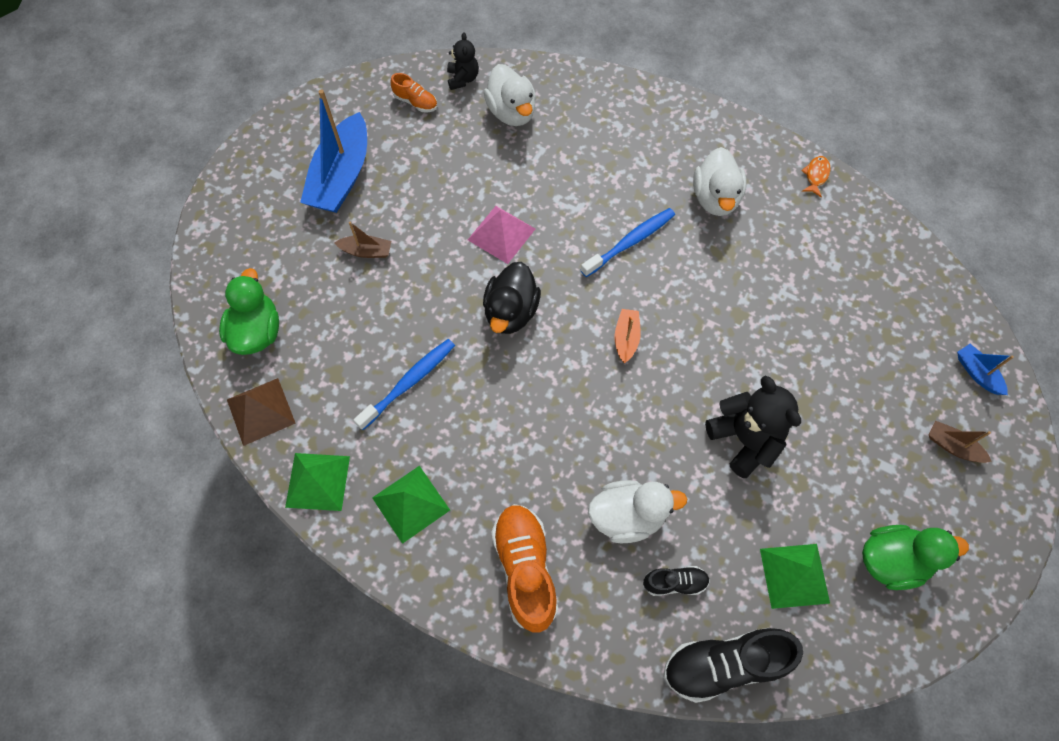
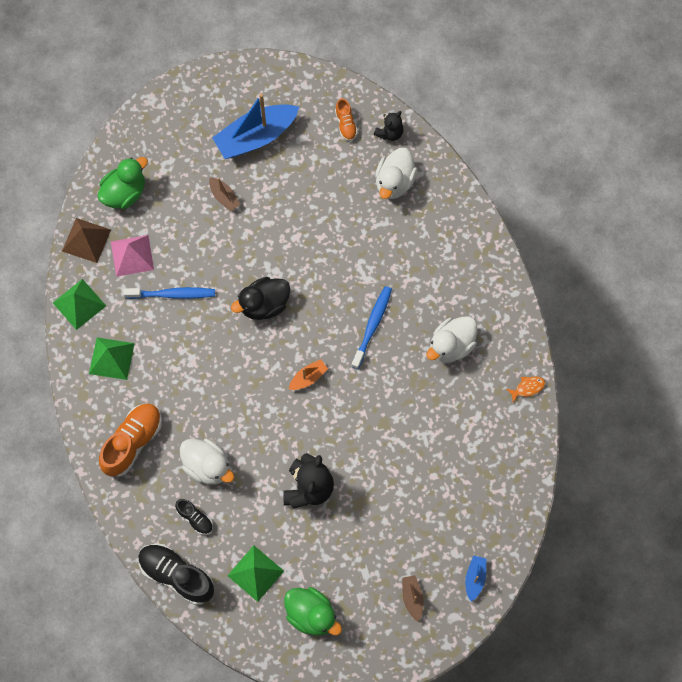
camera: 45 degrees right, 5 degrees up
(501, 234) = (306, 255): pink pyramid -> pink pyramid (132, 255)
(630, 242) = (372, 326): blue toothbrush -> blue toothbrush turned 75 degrees counterclockwise

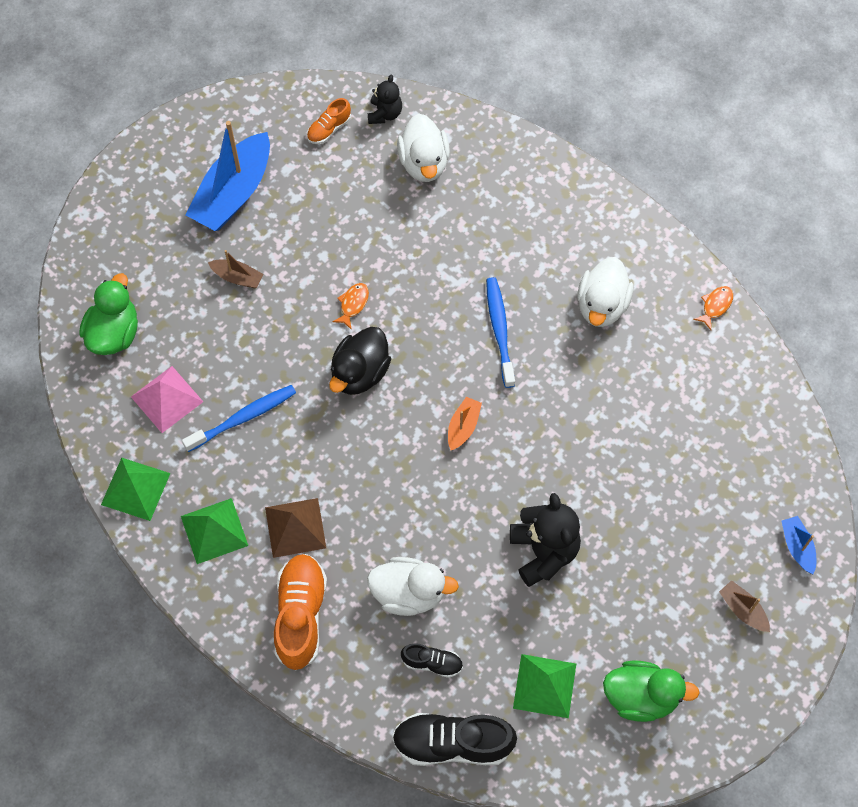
camera: 30 degrees left, 5 degrees down
(86, 240) = (99, 410): brown pyramid -> brown pyramid (295, 527)
(288, 256) = (353, 304): none -> orange fish
(345, 124) = (329, 129): orange shoe -> orange shoe turned 90 degrees clockwise

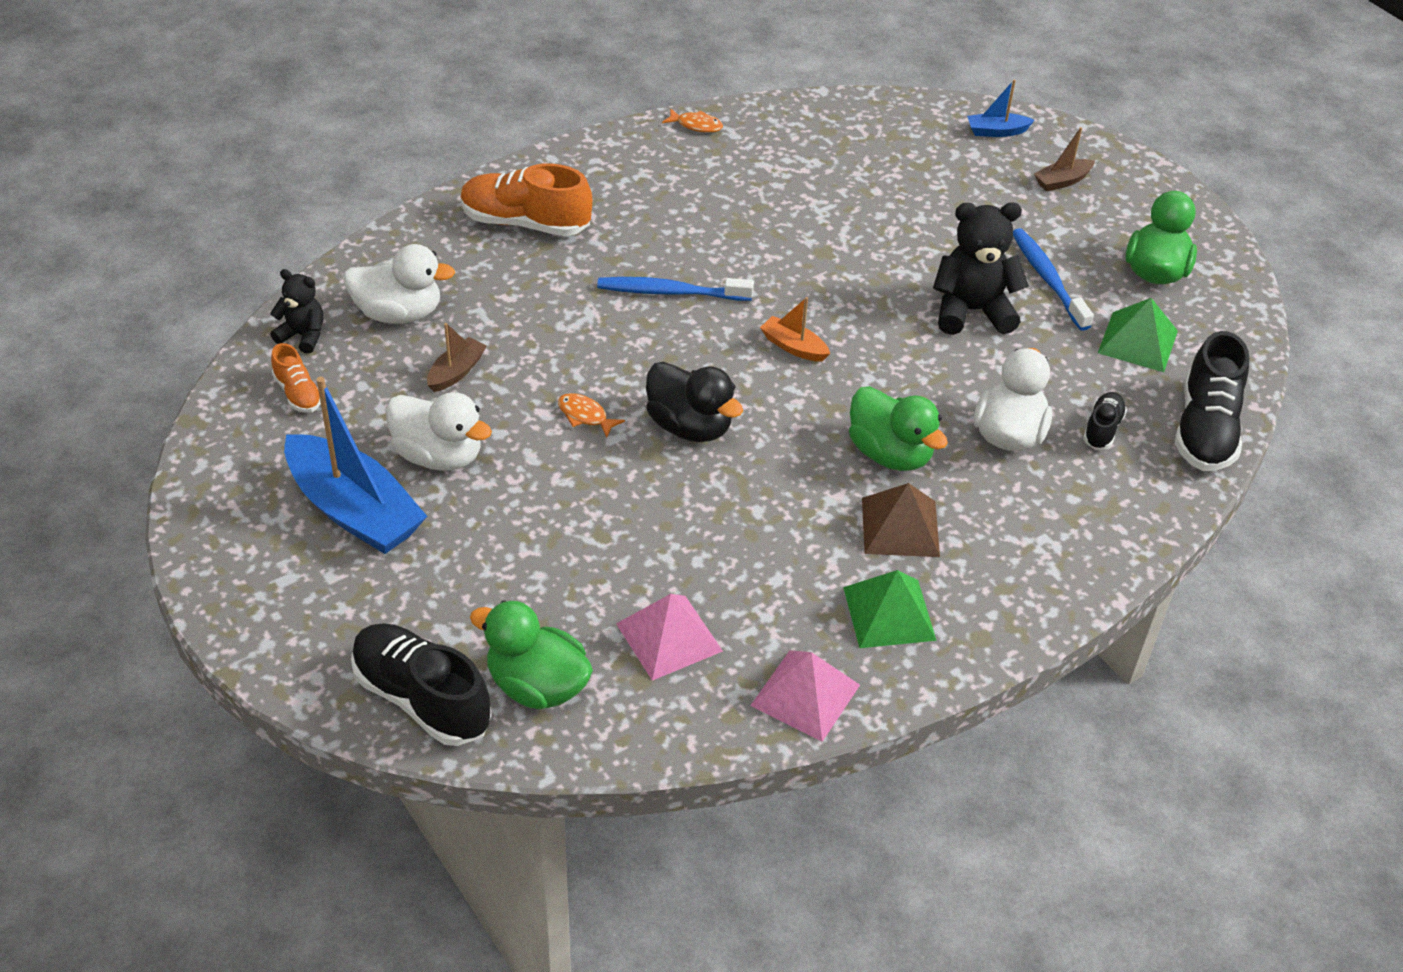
camera: 80 degrees left, 20 degrees down
(93, 274) = (422, 699): none -> black shoe
(135, 489) = (805, 695): green pyramid -> pink pyramid
(237, 277) = (497, 527): brown boat -> brown boat (456, 372)
(243, 418) = (723, 555): blue toothbrush -> blue toothbrush (1047, 279)
(300, 615) = (1026, 541): orange shoe -> orange shoe (525, 223)
(366, 511) = (890, 454): none -> green duck
(602, 305) = (665, 205): white duck -> white duck (439, 456)
(715, 306) = (696, 125): orange fish -> orange fish turned 150 degrees clockwise

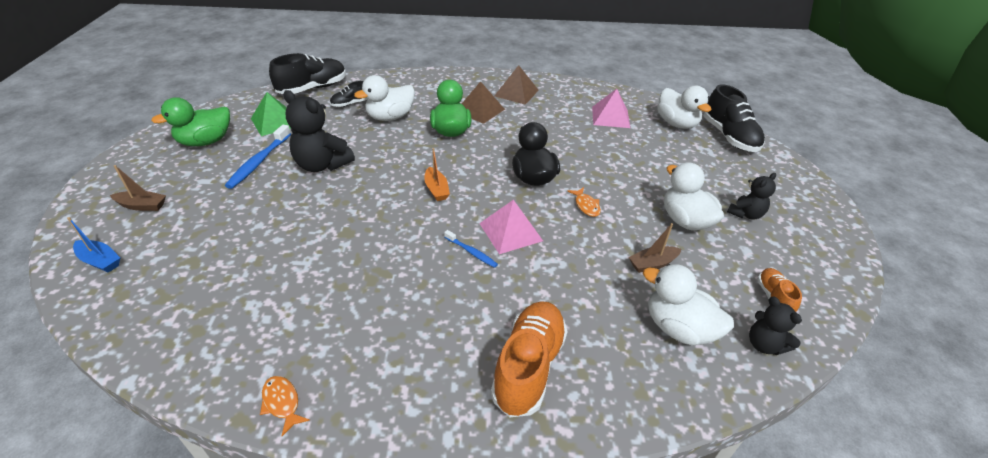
camera: 145 degrees left, 5 degrees down
(354, 510) = (745, 214): blue boat -> black teddy bear
(525, 223) = (528, 366): orange shoe -> orange shoe turned 120 degrees counterclockwise
(537, 686) = (676, 124): green duck -> white duck
(670, 292) = (471, 252): blue toothbrush -> blue toothbrush, size x0.56
(805, 695) = (571, 88): pink pyramid -> pink pyramid (510, 232)
(889, 613) = (516, 93): green pyramid -> brown pyramid

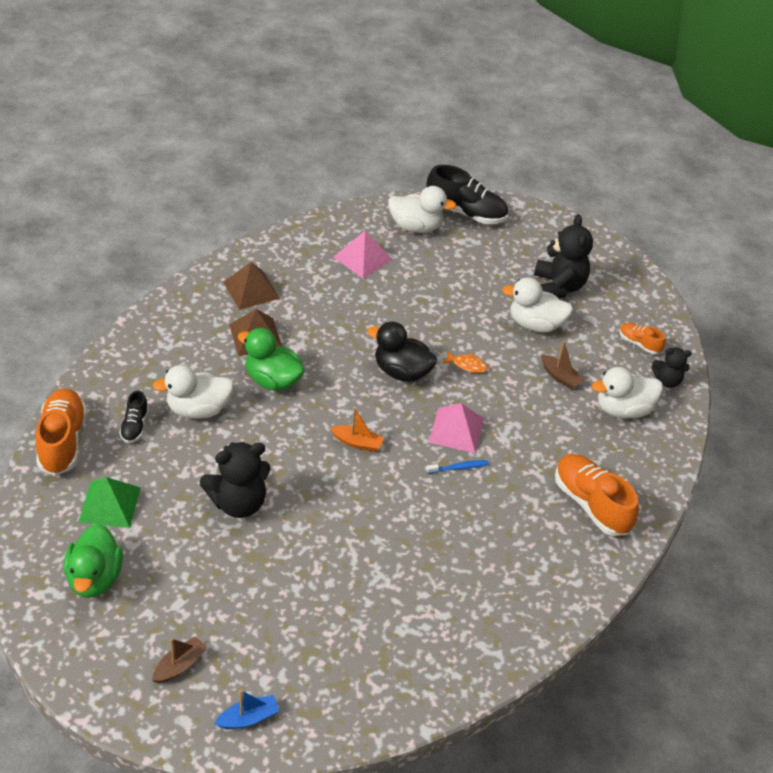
camera: 55 degrees left, 5 degrees up
(259, 161) = (183, 548): blue toothbrush -> none
(282, 403) = (518, 647): orange fish -> none
(313, 88) = (62, 441): black shoe -> orange shoe
(390, 117) = (198, 409): white duck -> white duck turned 75 degrees clockwise
(652, 264) = (560, 377): brown boat -> brown boat turned 60 degrees counterclockwise
(745, 214) = (558, 287): black teddy bear -> black teddy bear, size x1.72

